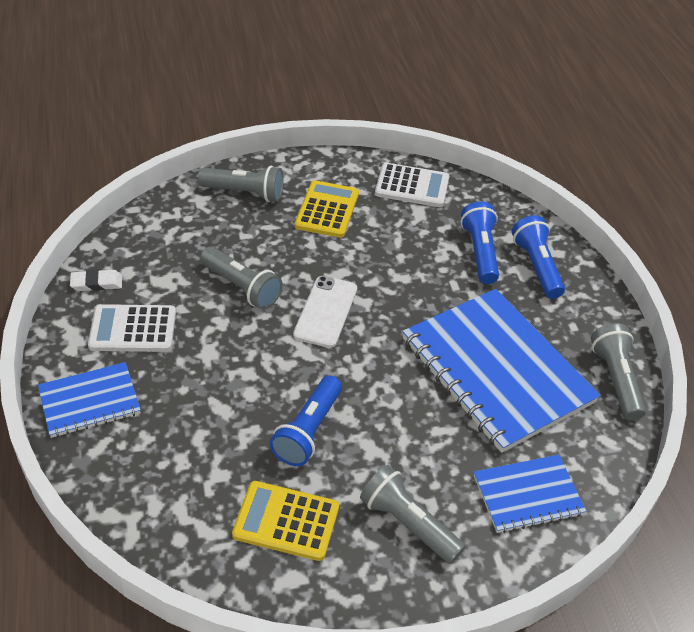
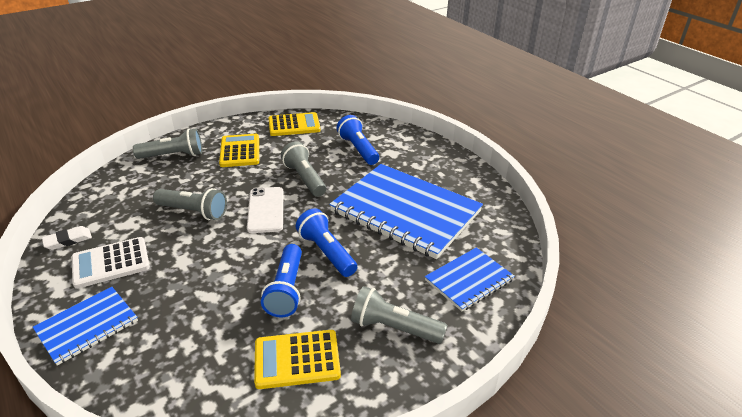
camera: 20 degrees left, 10 degrees down
(412, 186) = (294, 125): white calculator -> yellow calculator
(536, 266) = (399, 148): blue flashlight -> blue flashlight (326, 252)
(615, 379) = (485, 195): grey flashlight -> grey flashlight (304, 178)

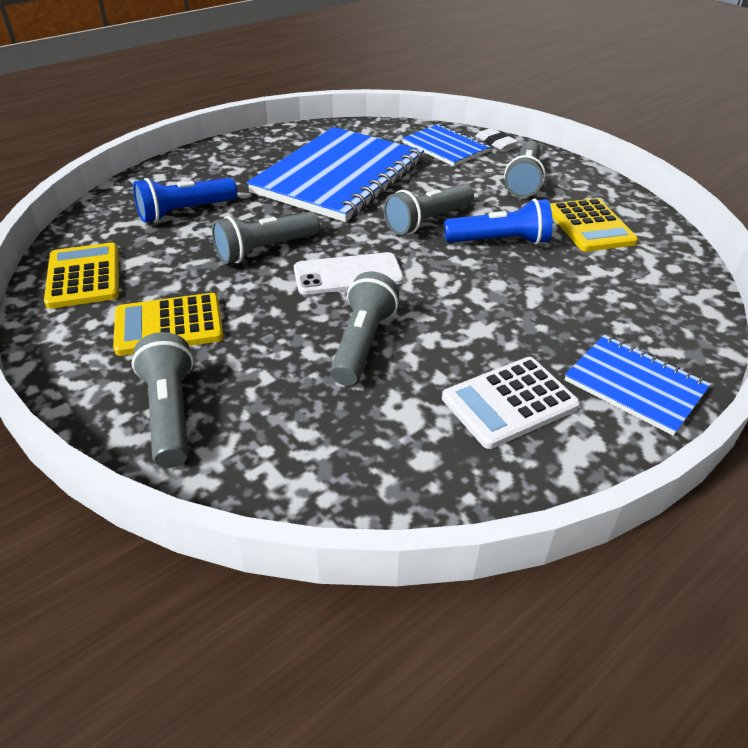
camera: 95 degrees left, 5 degrees up
(68, 240) = (472, 481): white eraser -> white eraser (495, 142)
(111, 263) = (509, 402): white calculator -> white calculator turned 90 degrees clockwise
(326, 252) = (427, 221): blue flashlight -> grey flashlight

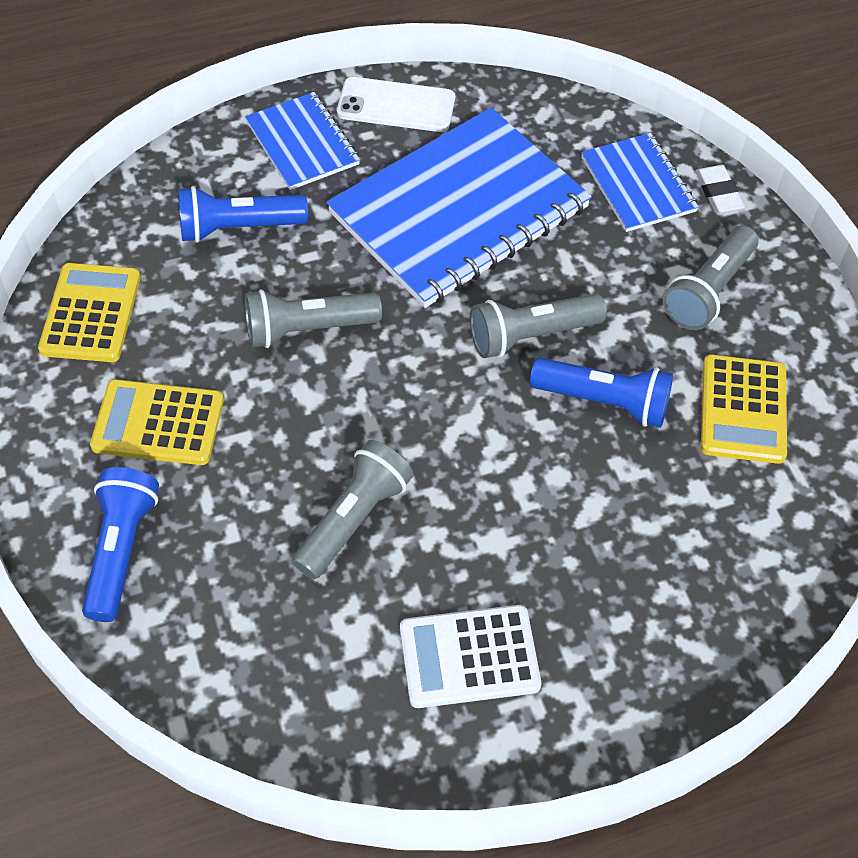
camera: 20 degrees right, 15 degrees up
(170, 413) = (121, 550): grey flashlight -> blue flashlight
(348, 274) = (387, 403): white phone -> white phone (396, 105)
(635, 385) = (622, 683): blue notebook -> blue notebook (302, 143)

